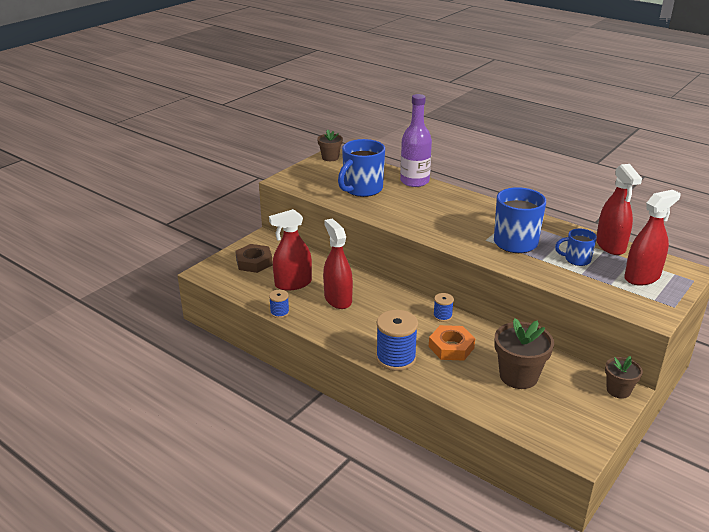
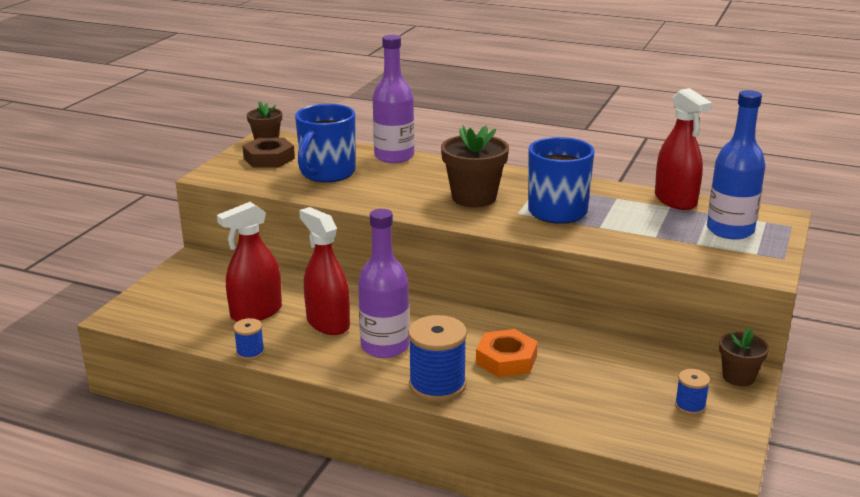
camera: 15 degrees left, 5 degrees down
(254, 262) = (189, 293): brown nut -> brown nut (269, 158)
(370, 323) = (385, 347): none -> purple bottle
(442, 316) = (479, 323): blue spool -> blue spool (690, 406)
(518, 376) = (608, 381): brown flower pot -> brown flower pot (474, 197)
(576, 260) = (642, 221): blue mug -> none
(642, 277) = (730, 230): red spray bottle -> blue bottle

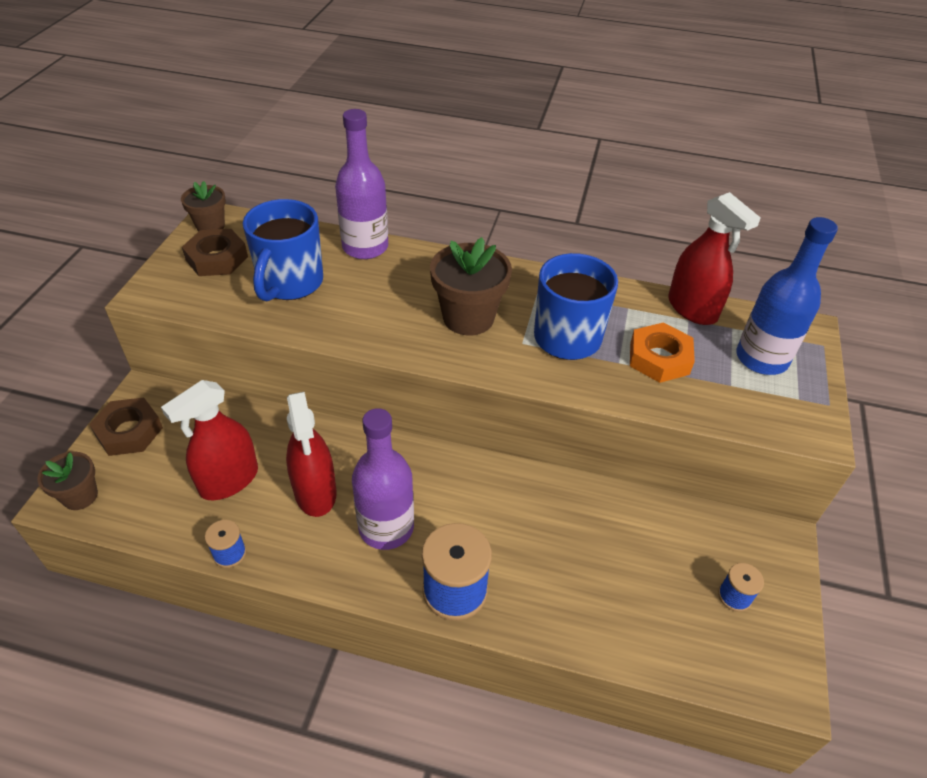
camera: 10 degrees left, 20 degrees up
(177, 281) = (129, 431): none -> brown nut
(328, 323) = (315, 492): red spray bottle -> red spray bottle turned 150 degrees counterclockwise
(506, 359) = (525, 537): orange nut -> orange nut (659, 358)
(738, 377) = (775, 541): brown flower pot -> brown flower pot (80, 496)

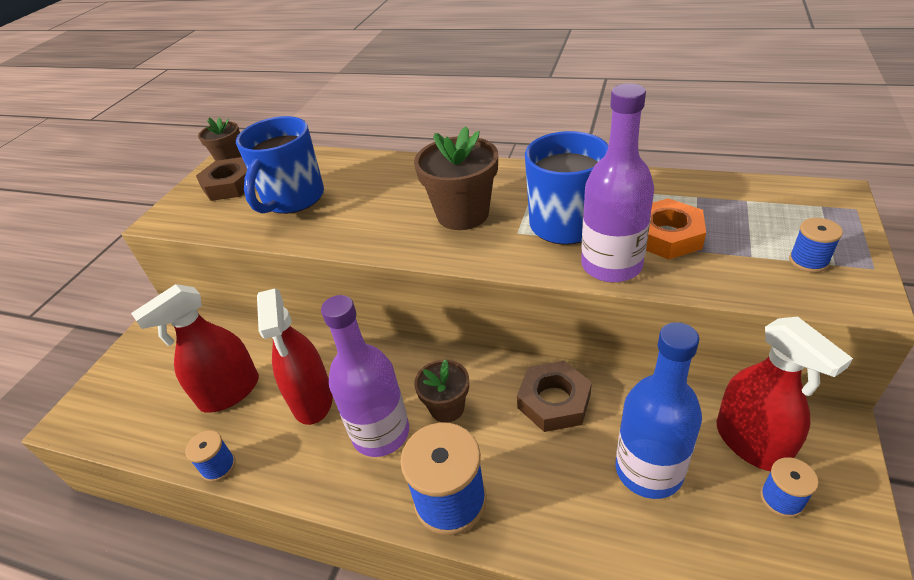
camera: 10 degrees right, 5 degrees down
(80, 496) = (88, 414): brown flower pot -> brown flower pot (447, 407)
(129, 431) = (145, 350): brown nut -> brown nut (554, 401)
(365, 247) = (368, 163): purple bottle -> purple bottle (611, 265)
(692, 309) = (700, 186): red spray bottle -> red spray bottle (751, 442)
(761, 358) = (784, 227): blue bottle -> blue bottle (648, 470)
(777, 394) = (808, 261): none -> blue spool

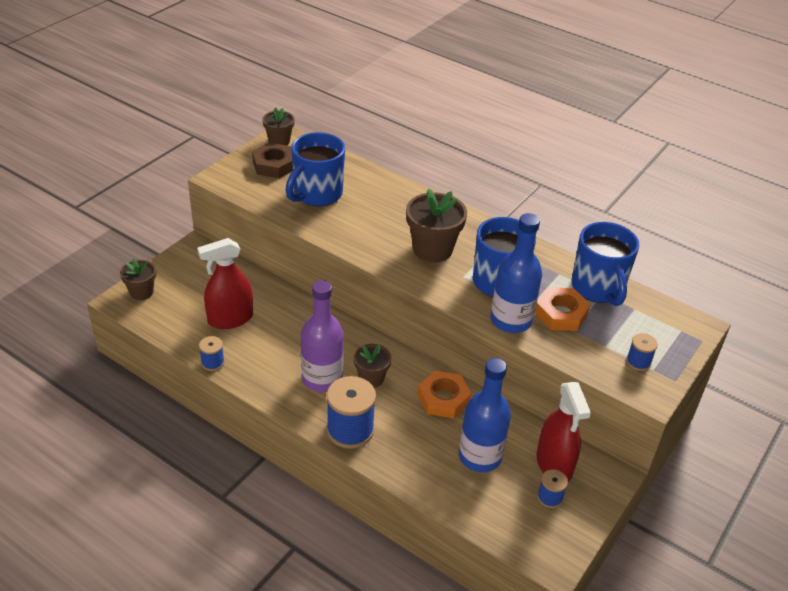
camera: 10 degrees right, 0 degrees up
(99, 397) = (141, 292): none -> brown flower pot
(312, 400) = (284, 343): red spray bottle -> none
(554, 401) = (443, 398): brown nut -> orange nut
(611, 265) = (511, 320): purple bottle -> blue bottle
(687, 192) = (598, 288): none -> blue mug

